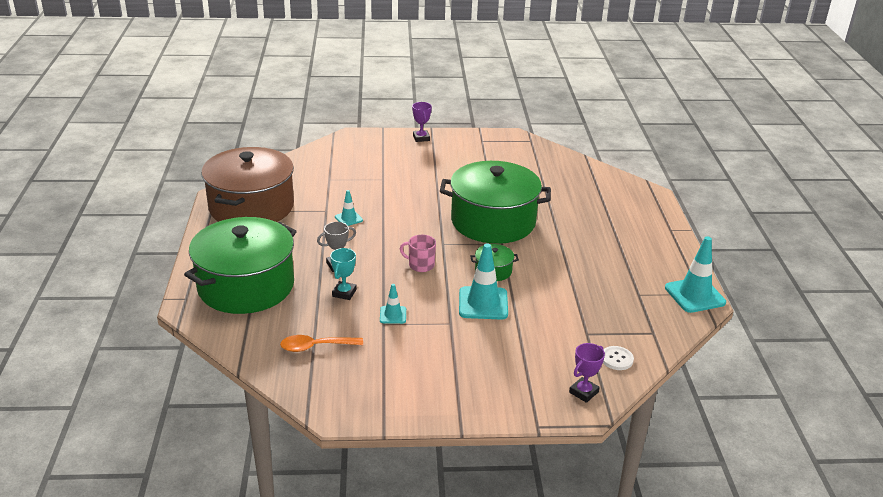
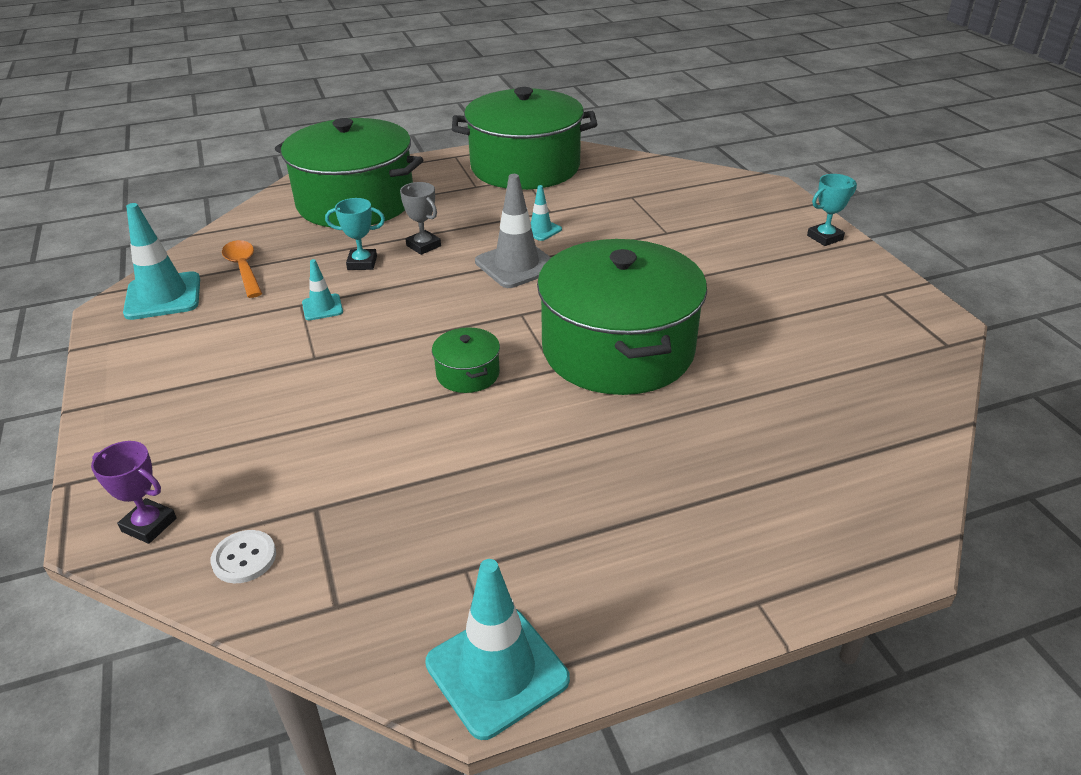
camera: 75 degrees right, 5 degrees up
(251, 207) = (525, 167): brown pot -> green pot
(387, 235) = (516, 265): none -> grey traffic cone
(420, 265) = (453, 306): pink mug -> none
(421, 138) = (824, 237): purple trophy -> turquoise trophy
(483, 303) = (373, 379): turquoise traffic cone -> turquoise traffic cone (163, 296)

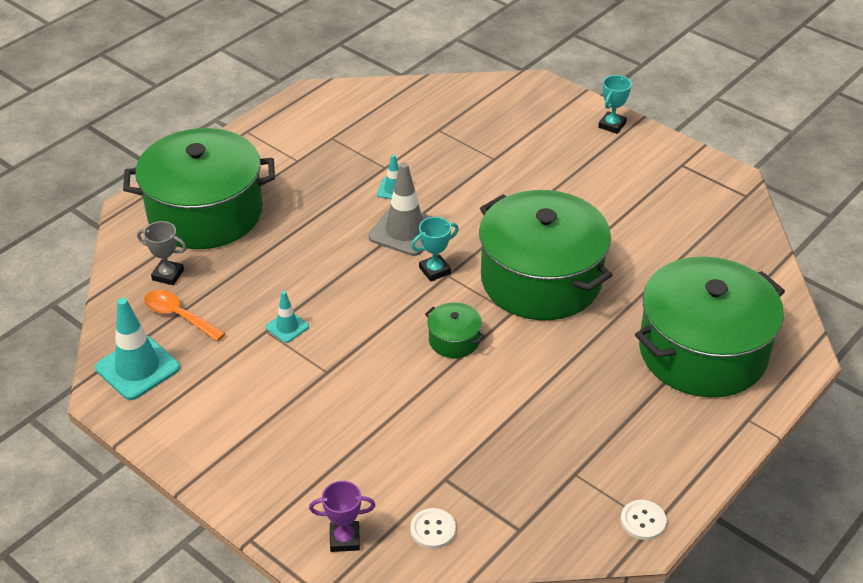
camera: 30 degrees left, 5 degrees up
(362, 263) = (277, 274): turquoise trophy -> turquoise trophy (435, 270)
(423, 246) = (312, 239): grey trophy -> grey trophy (168, 275)
(497, 671) = (643, 521): turquoise traffic cone -> white button
(525, 167) = (321, 124): green pot -> green pot (702, 351)

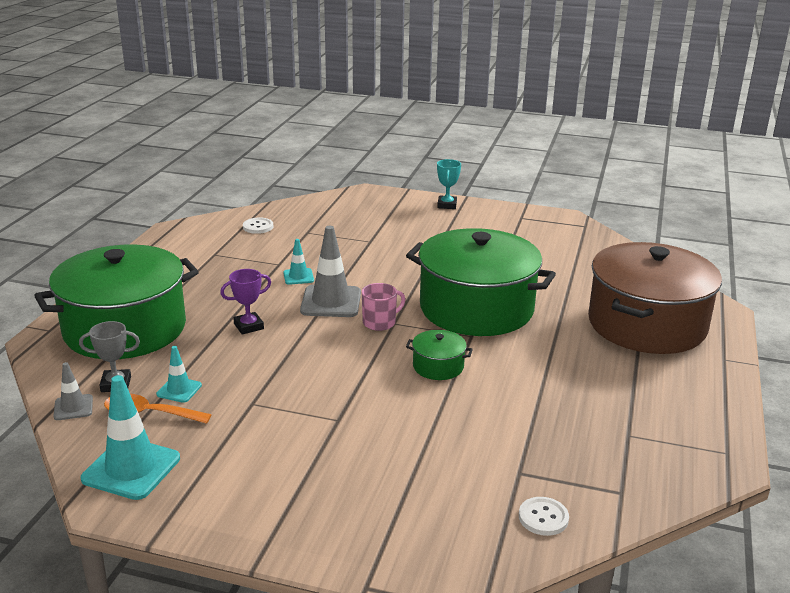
camera: 25 degrees left, 15 degrees down
(123, 290) = (73, 407): none -> grey traffic cone
(287, 327) = (271, 395): turquoise traffic cone -> turquoise traffic cone (179, 390)
(344, 539) = (464, 554): purple trophy -> purple trophy (248, 326)
(435, 270) = (380, 322): turquoise trophy -> pink mug
(643, 521) = (716, 453): white button -> white button (258, 227)
(702, 351) = (647, 324): green pot -> brown pot

